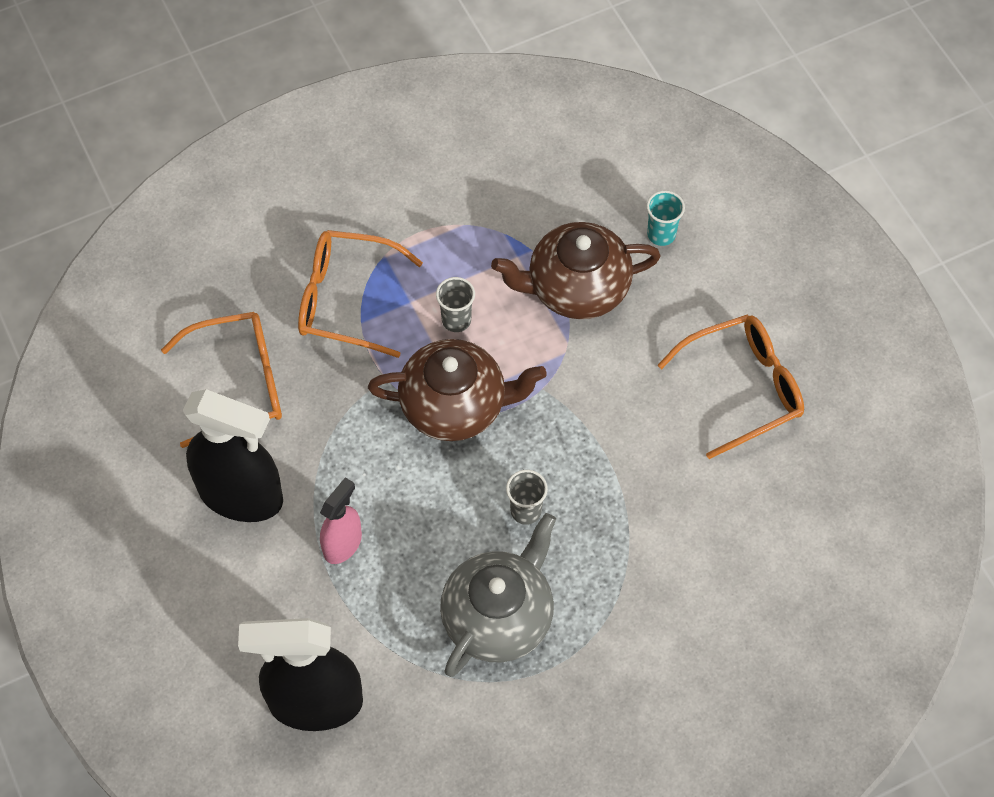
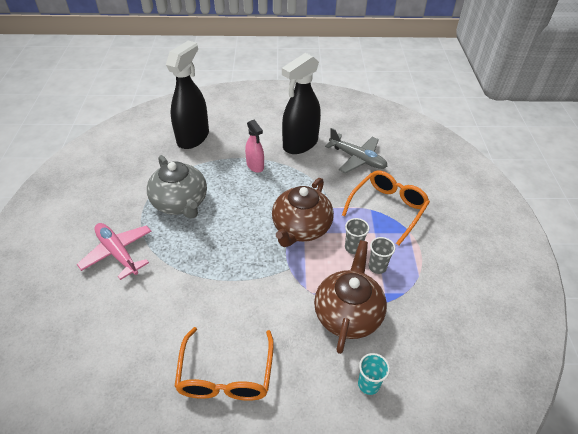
camera: 115 degrees right, 15 degrees down
(238, 384) = (357, 158): orange glasses -> grey plane
(526, 511) = (224, 233): grey cup -> grey cup (377, 267)
(650, 645) = (117, 253): none -> pink plane

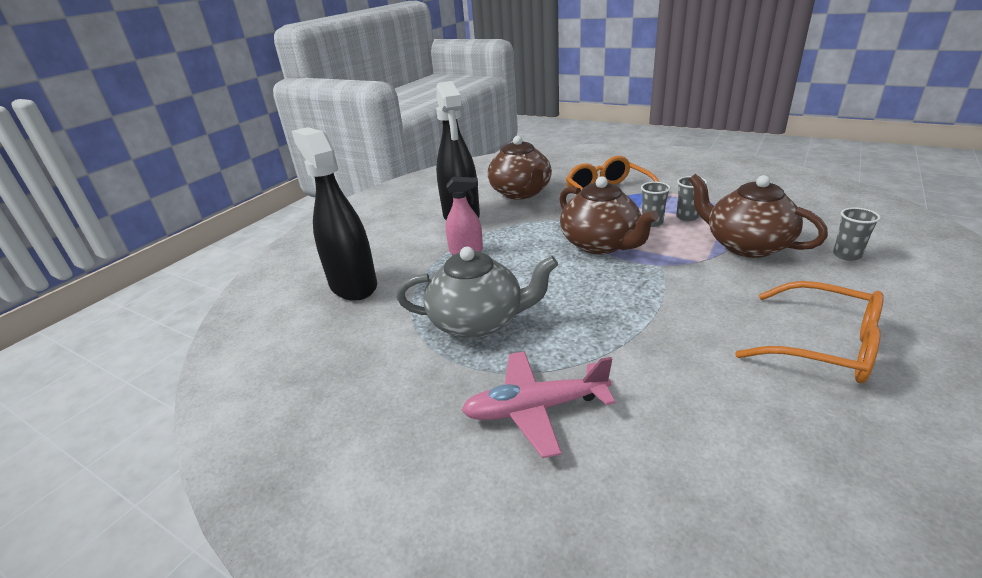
camera: 55 degrees left, 15 degrees down
(357, 158) = (521, 193): grey plane -> brown teapot
(368, 384) = (846, 255): turquoise cup -> grey cup

